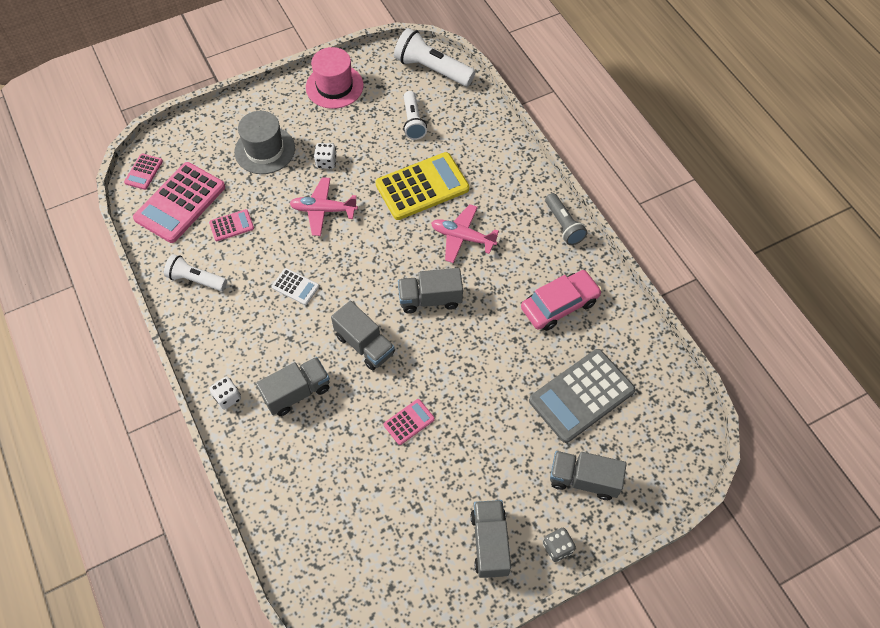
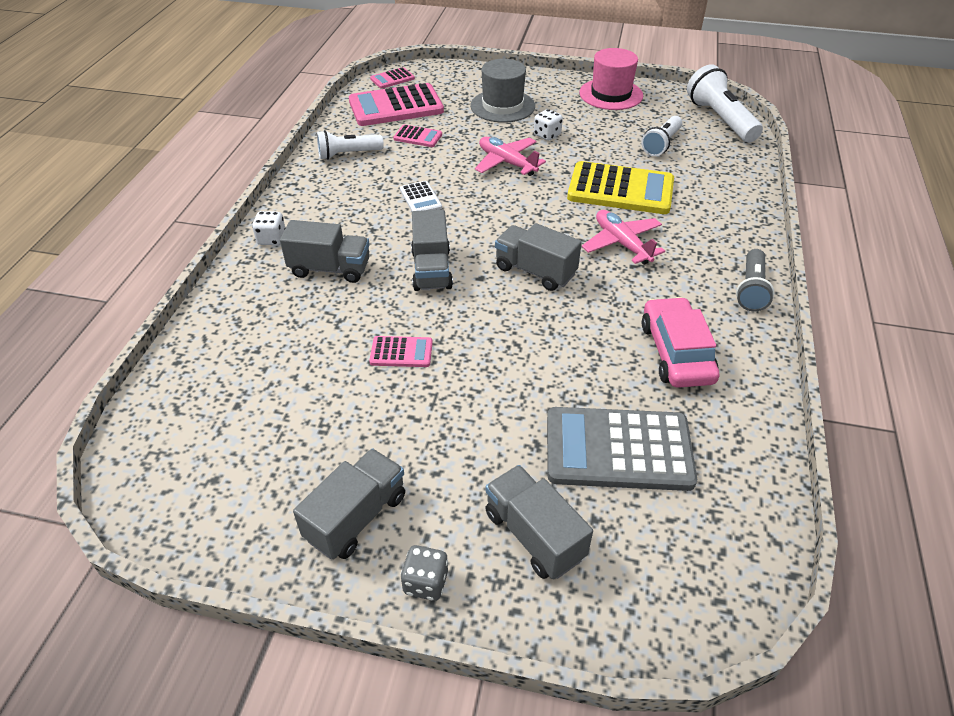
camera: 40 degrees right, 15 degrees down
(196, 279) = (348, 154): white flashlight -> white flashlight turned 75 degrees counterclockwise
(559, 305) = (676, 352): pink car -> pink car turned 105 degrees counterclockwise

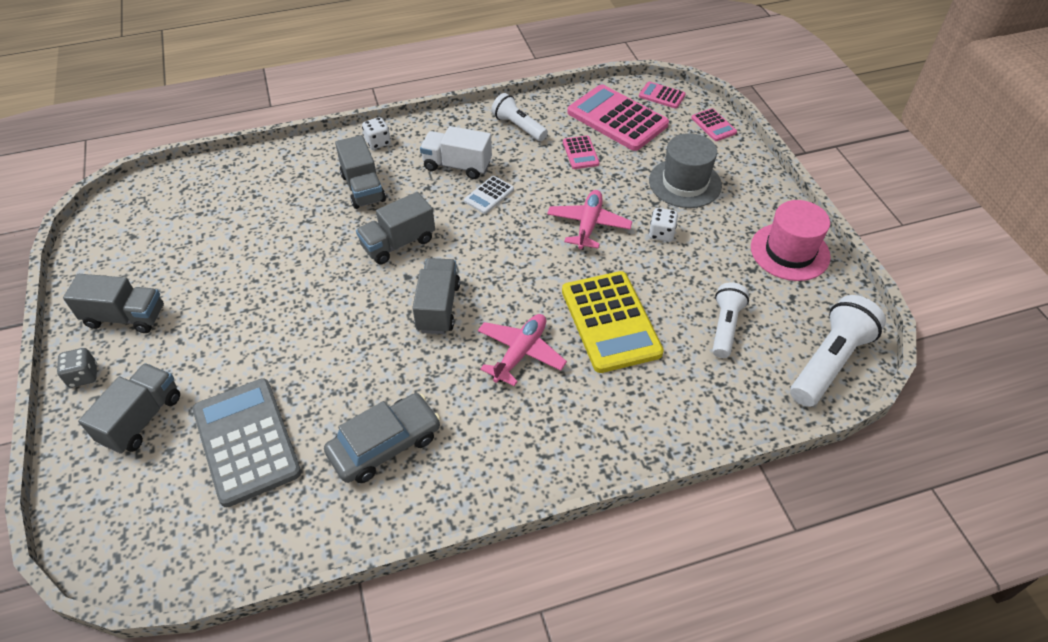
camera: 60 degrees right, 5 degrees up
(362, 203) = (457, 165): none -> white truck
(401, 352) = (291, 269): pink calculator -> pink calculator (713, 125)
(661, 144) = (725, 326): white flashlight -> white flashlight turned 105 degrees clockwise
(676, 352) = (385, 445): pink car -> grey car
(751, 289) = (515, 479): grey flashlight -> none

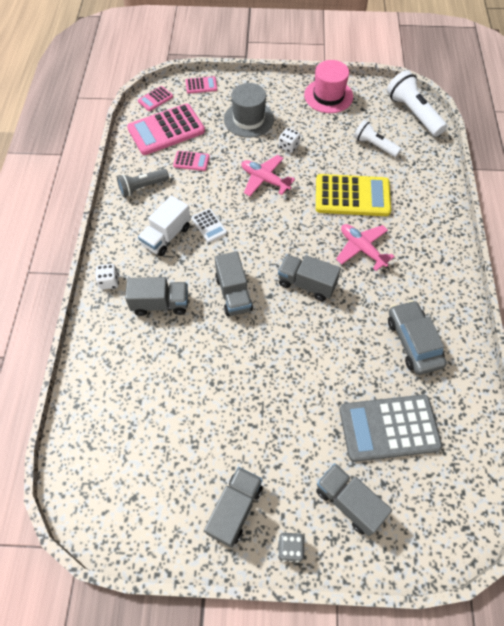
camera: 70 degrees left, 10 degrees up
(518, 126) = (142, 187): white flashlight -> grey flashlight

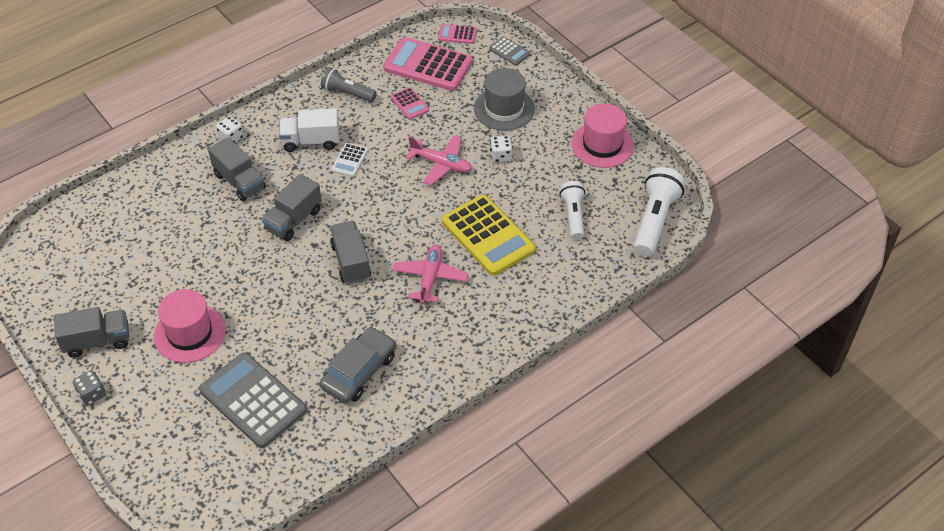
camera: 50 degrees right, 10 degrees down
(201, 85) = (509, 52): pink calculator -> grey calculator
(265, 180) = (441, 164): pink plane -> pink plane turned 120 degrees clockwise
(285, 432) = (190, 333): none -> pink hat
(348, 502) = (161, 410): grey truck -> none

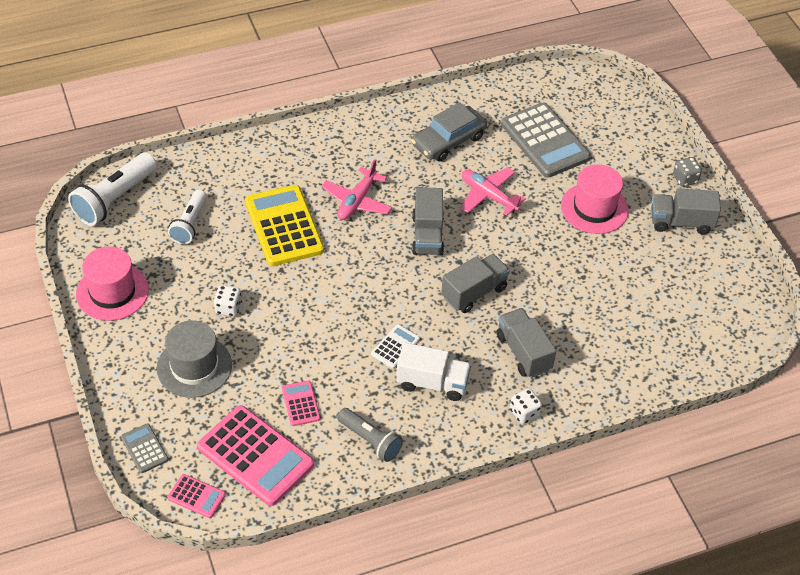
camera: 165 degrees left, 0 degrees up
(441, 164) = (297, 315): pink plane -> pink plane (488, 196)

